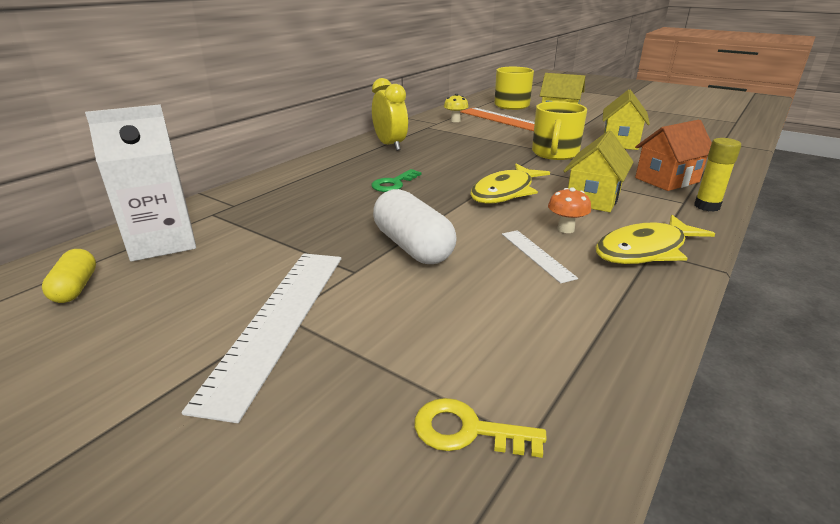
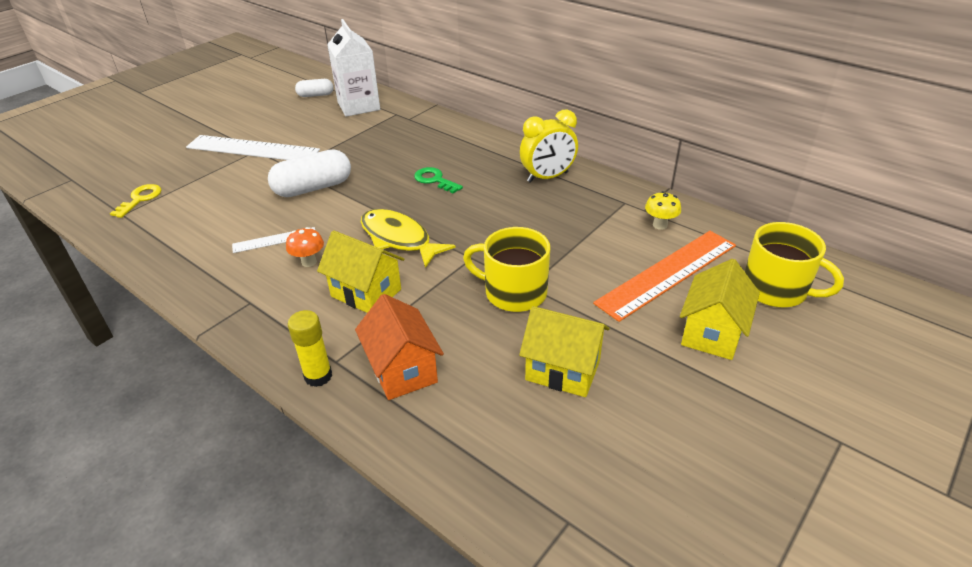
camera: 95 degrees right, 10 degrees up
(75, 288) = (316, 95): yellow capsule -> white capsule
(645, 250) = (253, 298): yellow fish -> none

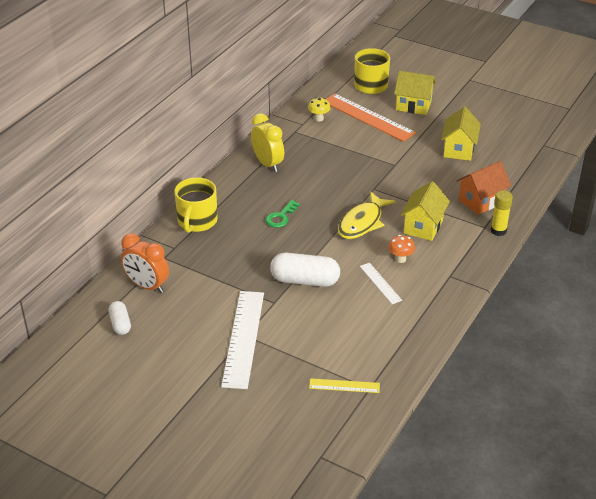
camera: 100 degrees left, 0 degrees up
(140, 199) = (344, 386): yellow key -> yellow ruler
(313, 188) = (305, 280): white capsule -> white capsule turned 45 degrees counterclockwise
(358, 106) = (147, 286): white carton -> orange clock
(514, 292) = (403, 169): yellow mug -> yellow mug (197, 221)

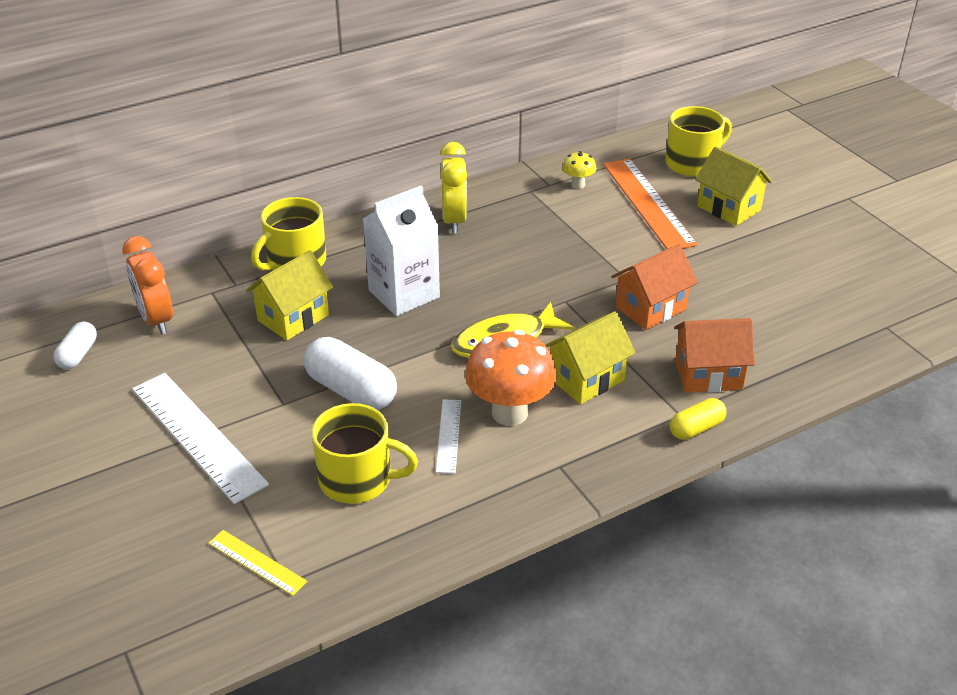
camera: 30 degrees right, 0 degrees up
(243, 338) = (197, 435): white ruler -> white ruler turned 75 degrees counterclockwise
(281, 217) = (404, 294): green key -> white carton
(355, 324) = (357, 479): none -> yellow mug
(400, 259) = (509, 413): orange mushroom -> orange mushroom, size x2.07
(422, 177) = (650, 308): none -> orange house
(459, 149) = (742, 289): yellow house -> yellow house (293, 318)
(498, 231) = (696, 428): yellow glue stick -> yellow capsule

